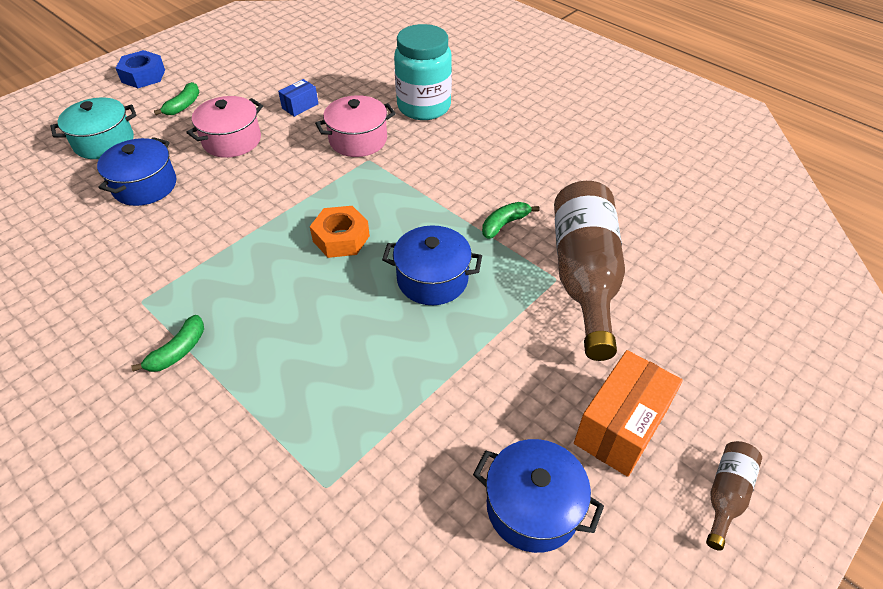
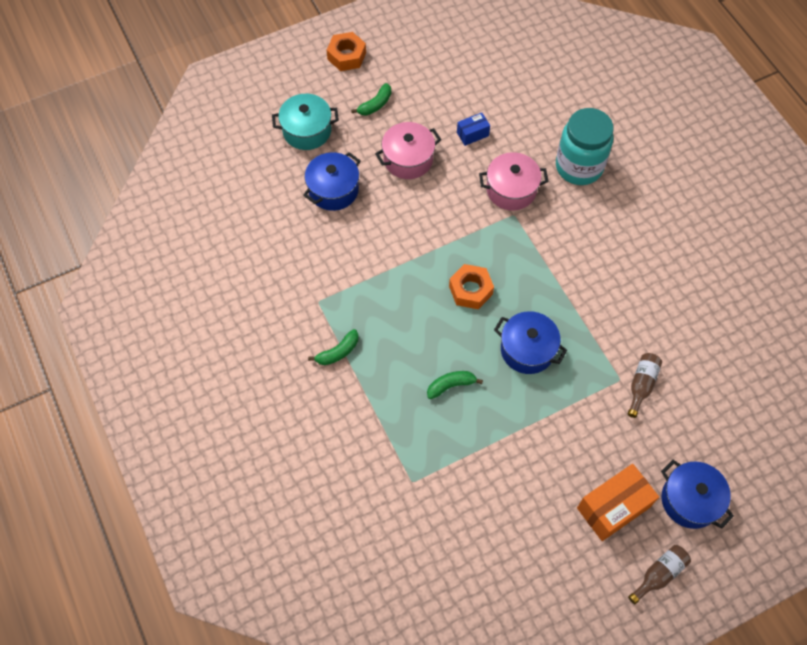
camera: 20 degrees right, 15 degrees up
(143, 76) = (346, 56): blue nut -> orange nut
(504, 224) = (600, 316): green banana -> green banana (451, 385)
(532, 507) = (533, 538): blue pot -> blue pot (690, 500)
(584, 277) = (641, 385): brown bottle -> brown bottle, size x0.44

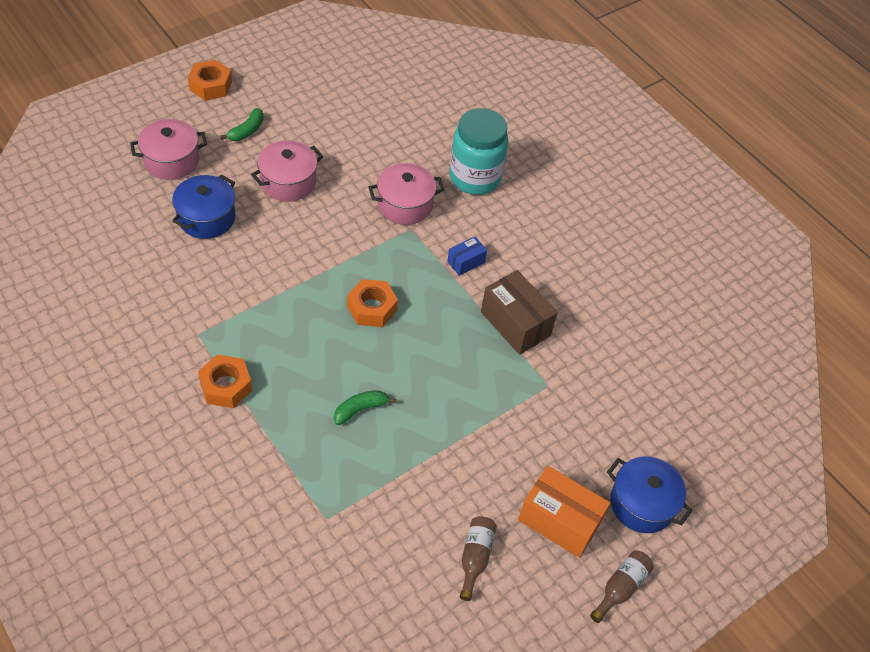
camera: 15 degrees left, 10 degrees down
(307, 131) = (171, 160): turquoise pot -> pink pot
(338, 352) = (226, 386): green banana -> orange nut
(472, 134) = (357, 153): blue box -> blue box (466, 262)
(527, 350) = (442, 364): blue pot -> none
(598, 317) = (515, 324): none -> brown box
(613, 507) = (559, 521): orange box -> orange box turned 75 degrees clockwise
(641, 385) = (571, 389): brown bottle -> brown bottle (475, 558)

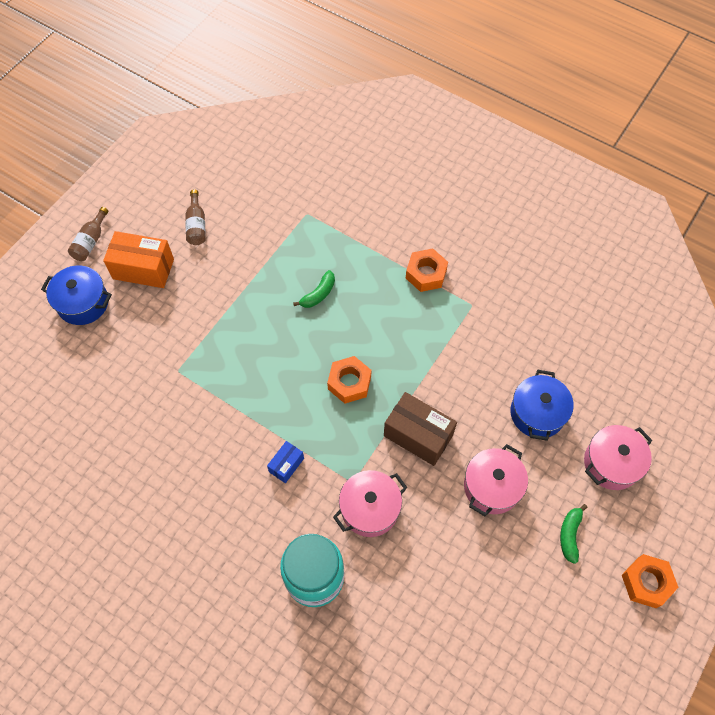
camera: 165 degrees right, 10 degrees up
(515, 324) = (221, 418): brown box -> brown box (418, 435)

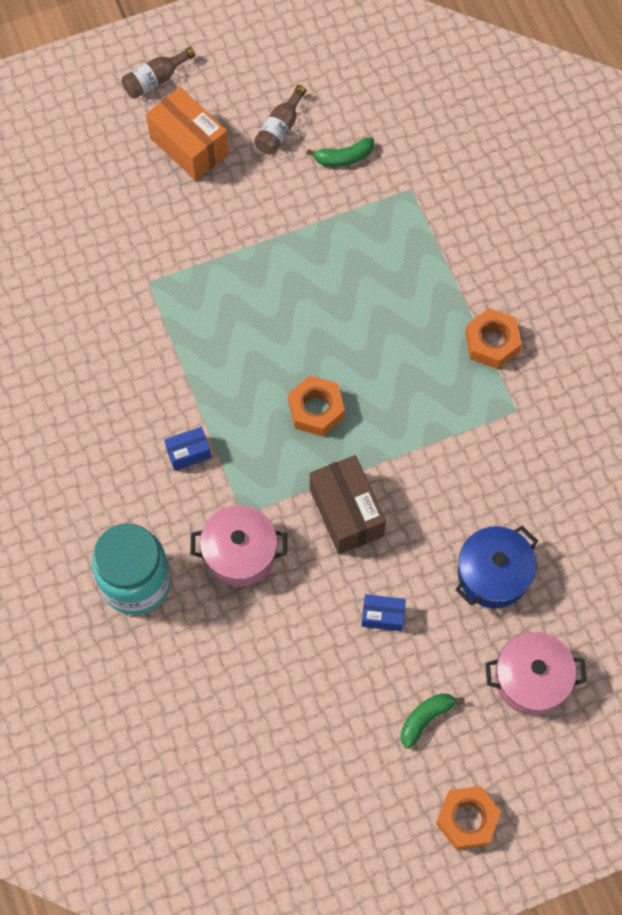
camera: 35 degrees right, 5 degrees up
(83, 303) = (102, 146): blue pot -> none
(318, 294) = (355, 291): green banana -> green banana (343, 157)
(492, 487) = (382, 616): pink pot -> blue box

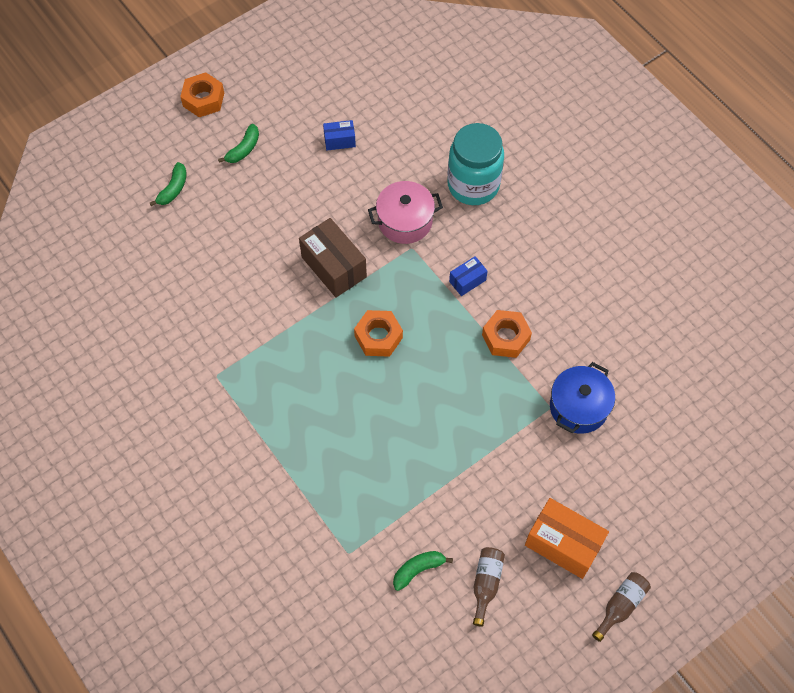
camera: 165 degrees right, 5 degrees down
(382, 616) = (289, 204): blue box -> blue box (339, 141)
(492, 342) = (246, 427): orange nut -> orange nut (505, 337)
(493, 574) = (213, 250): blue pot -> blue pot (578, 407)
(531, 679) = (173, 189): pink pot -> green banana

